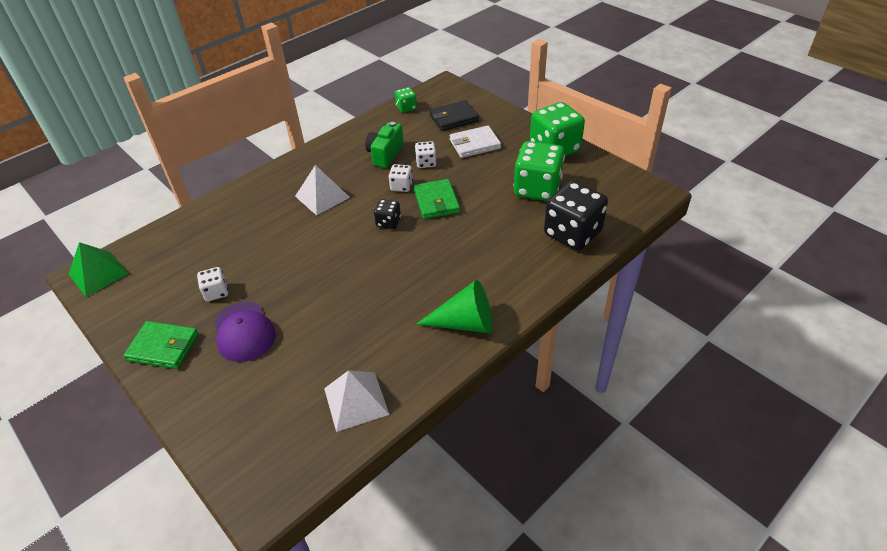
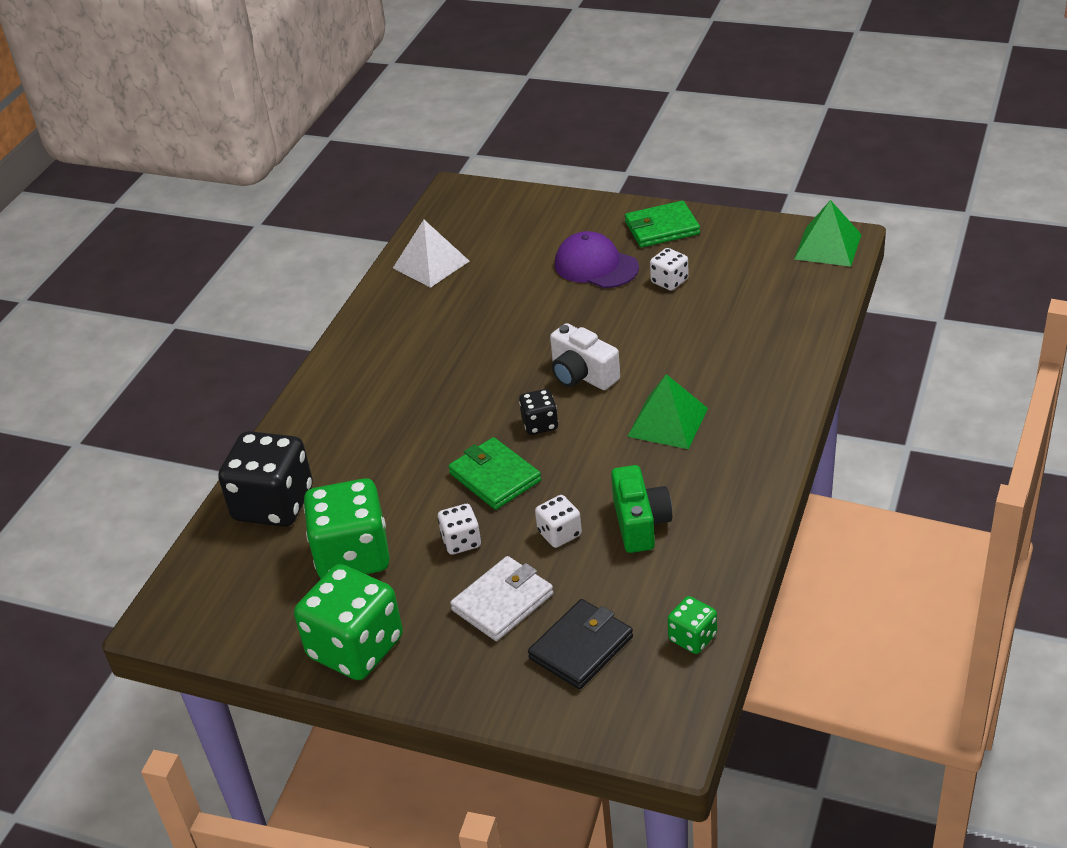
camera: 155 degrees right, 5 degrees down
(322, 196) = (667, 422): white pyramid -> green pyramid
(337, 244) = (582, 375): none -> white camera
(401, 186) = (566, 480): white dice -> white dice (461, 541)
(465, 323) = (363, 357): green cone -> none

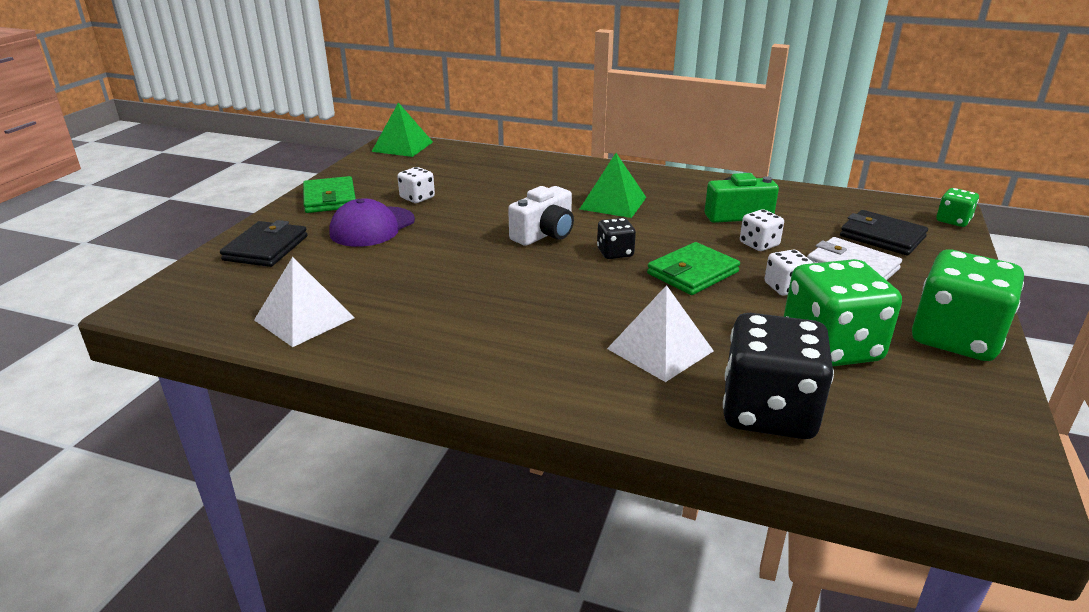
camera: 95 degrees left, 10 degrees down
(364, 450) = (660, 349): none -> white pyramid
(550, 218) = (266, 248): none -> black wallet
(692, 638) = (847, 201): green dice -> green dice (953, 221)

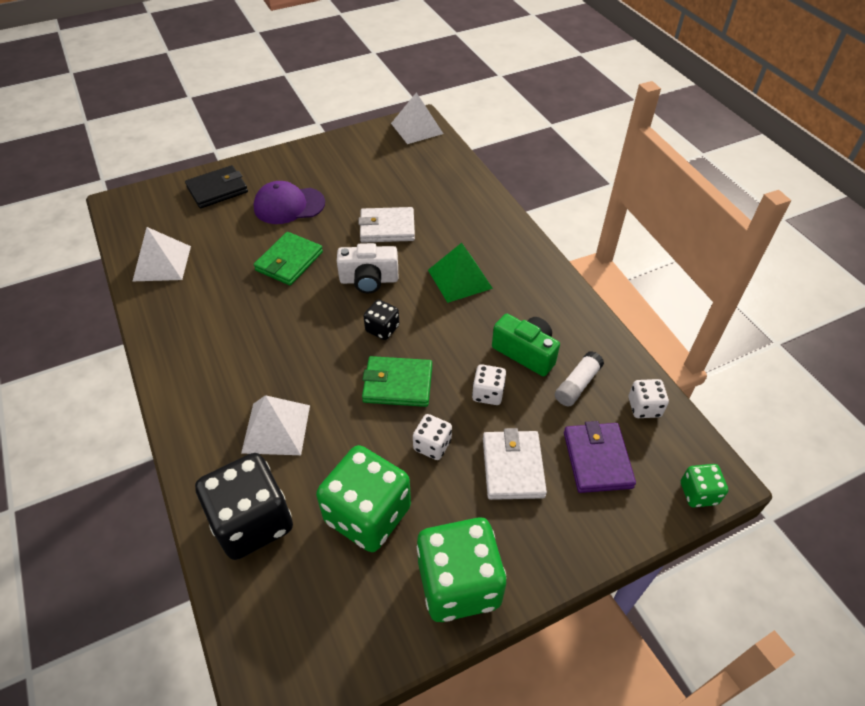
camera: 45 degrees right, 20 degrees up
(329, 199) = (303, 162): green wallet -> green wallet (289, 261)
(402, 146) = (416, 128): green pyramid -> white pyramid
(417, 198) = (350, 192): white dice -> white dice (644, 407)
(496, 203) = (387, 228): none -> white wallet
(797, 213) = (577, 384): none -> white glue stick
(882, 237) = (597, 459): black wallet -> purple wallet

